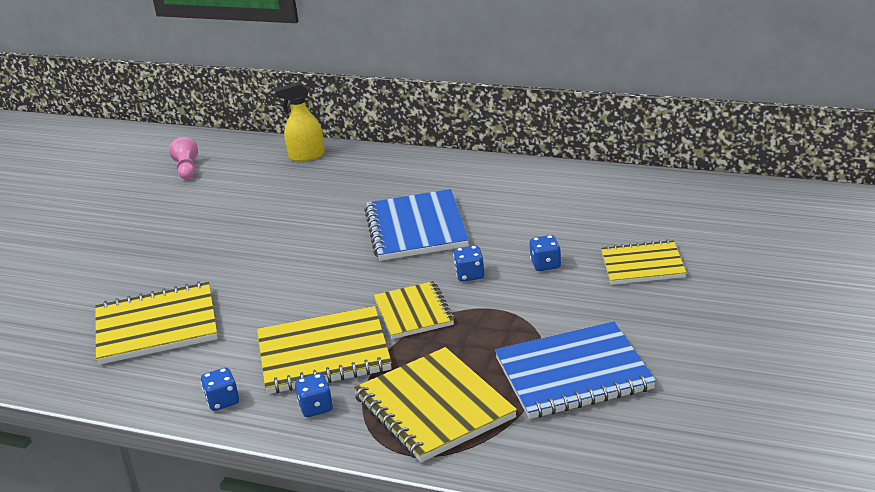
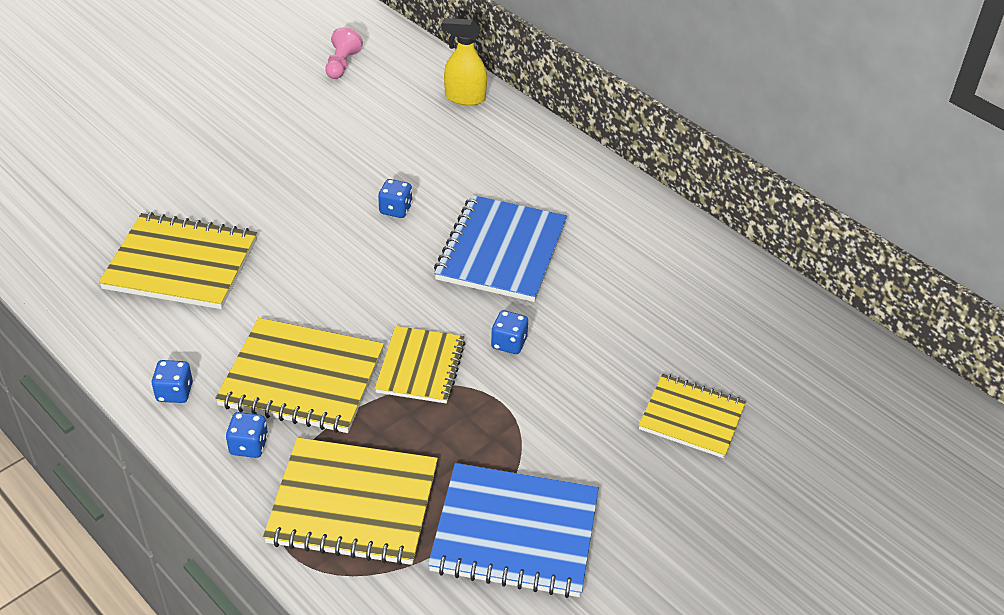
camera: 20 degrees right, 15 degrees up
(433, 408) = (353, 504): yellow notebook -> yellow notebook turned 75 degrees counterclockwise
(546, 265) = (593, 366): blue dice -> blue dice (395, 209)

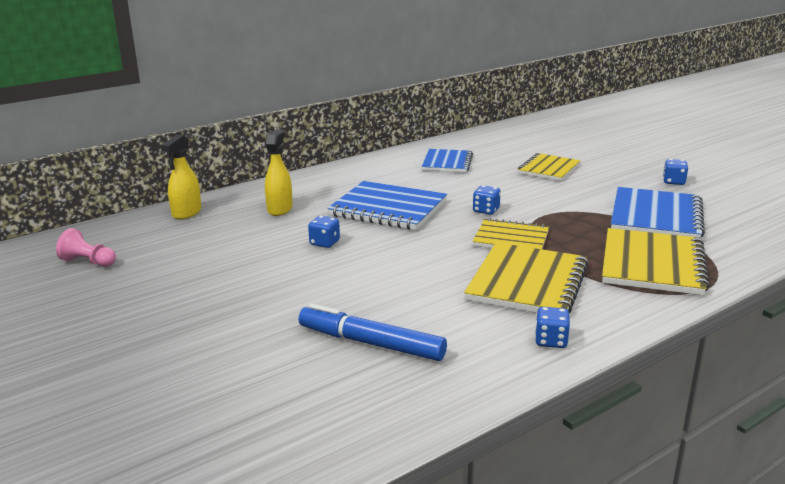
camera: 80 degrees left, 20 degrees down
(181, 264) = (371, 343): yellow notebook -> blue marker
(249, 445) = (606, 304): blue dice -> blue dice (673, 182)
(486, 163) = (280, 209): none -> yellow spray bottle
(688, 300) = (447, 162): none -> blue notebook

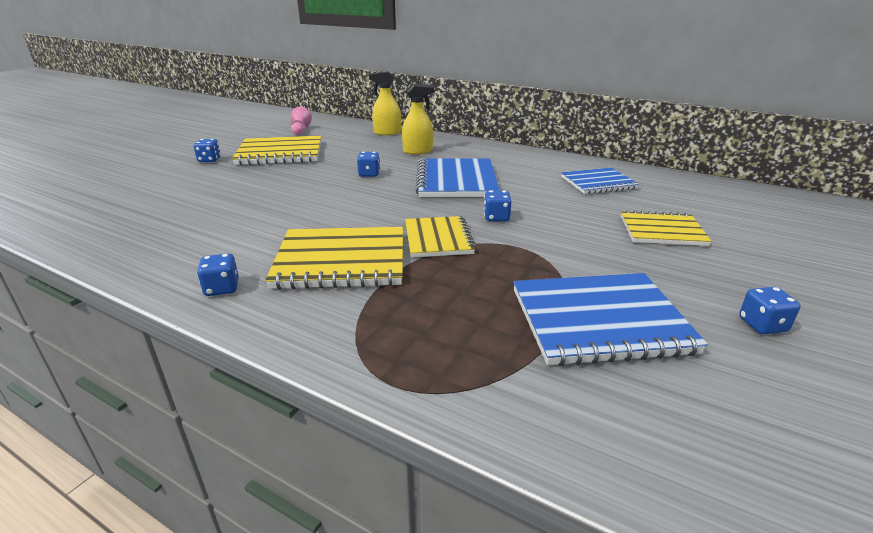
camera: 65 degrees right, 5 degrees up
(138, 337) = (209, 160): none -> blue dice
(371, 343) = (209, 218): blue marker -> none
(652, 264) = (436, 332): yellow notebook -> yellow notebook (280, 153)

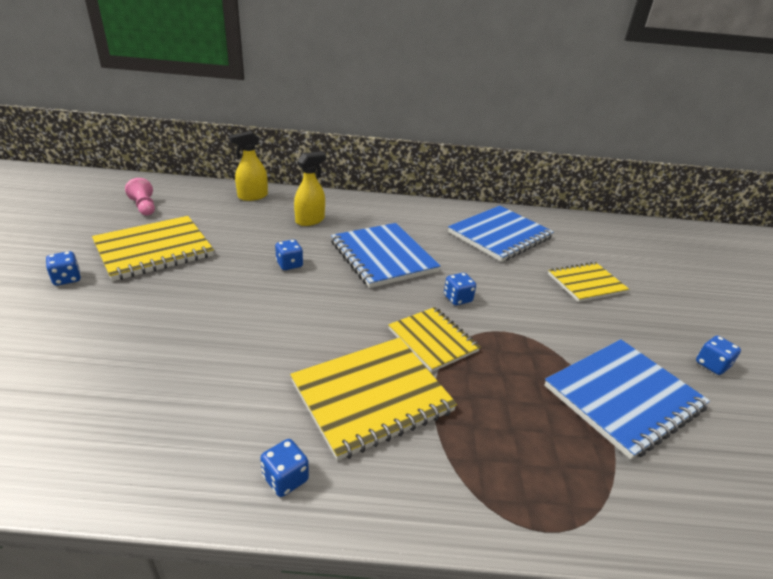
camera: 30 degrees left, 5 degrees up
(598, 183) = (500, 235): blue notebook -> blue notebook, size x1.55

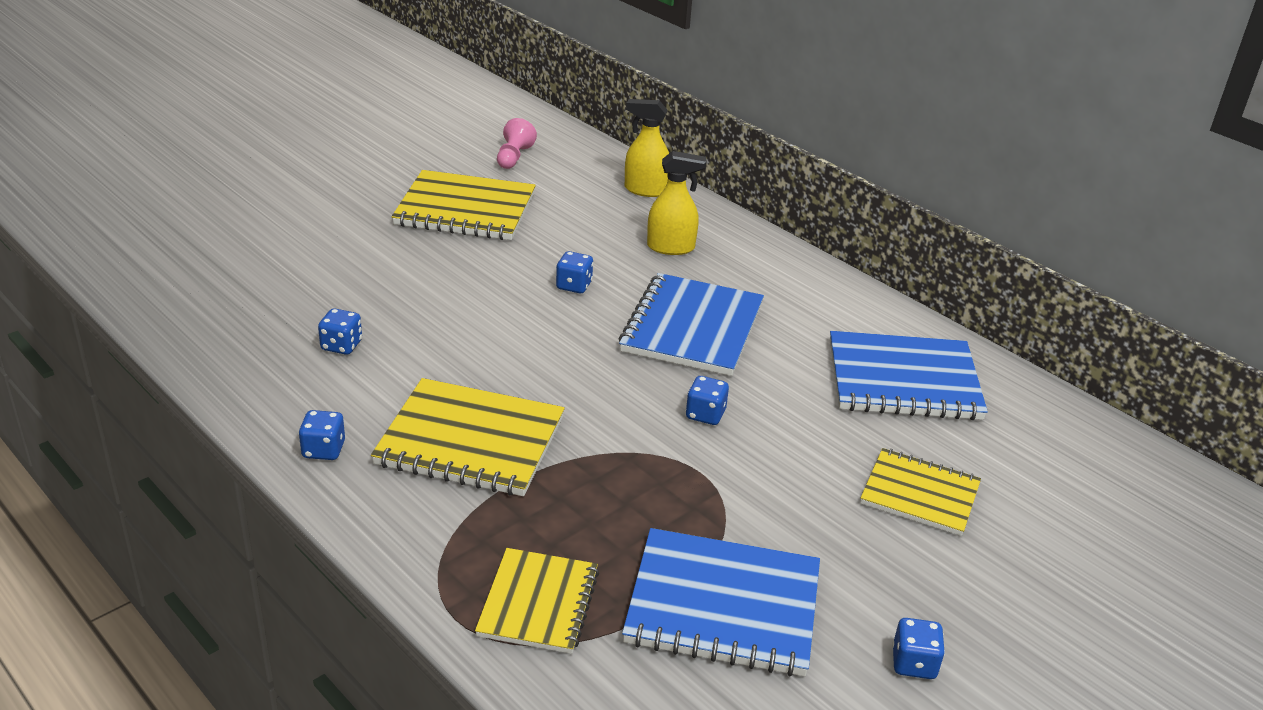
camera: 45 degrees right, 0 degrees up
(67, 279) = (363, 205): blue dice -> blue dice (341, 345)
(433, 340) = (606, 434): yellow notebook -> yellow notebook (538, 603)

